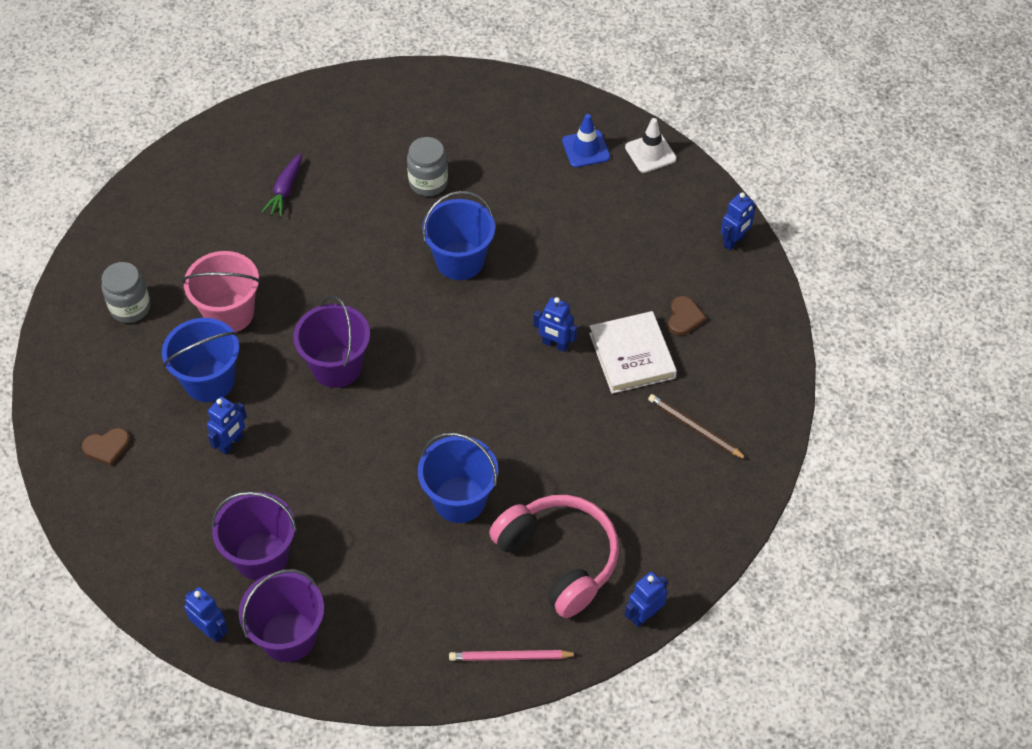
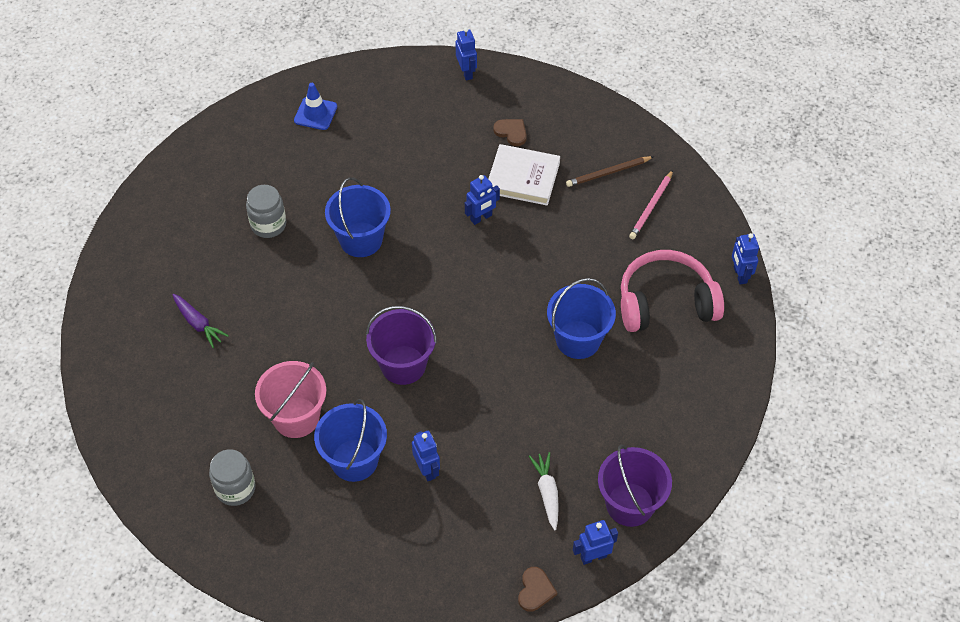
camera: 60 degrees left, 0 degrees up
(107, 447) = (369, 564): brown heart -> brown heart (535, 590)
(261, 556) = (547, 493): purple bucket -> white carrot
(510, 657) = (728, 369): pink pencil -> pink pencil (651, 207)
(650, 153) = (350, 79): white traffic cone -> none

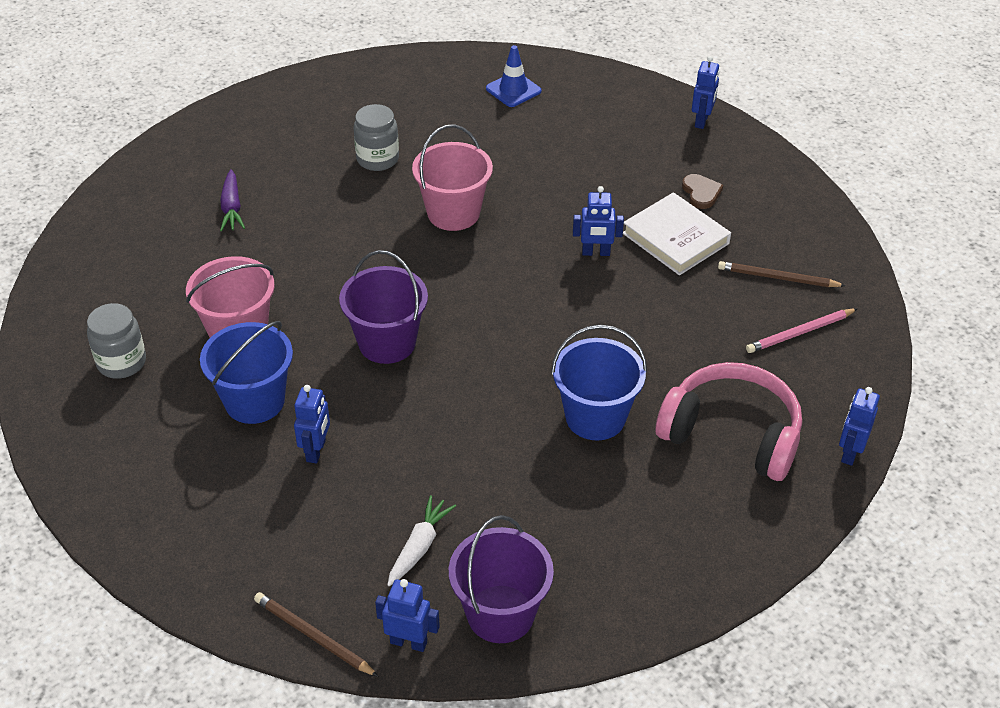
camera: 35 degrees right, 10 degrees down
(361, 240) = (453, 213): blue bucket -> pink bucket
(535, 590) = (313, 636): brown heart -> brown pencil

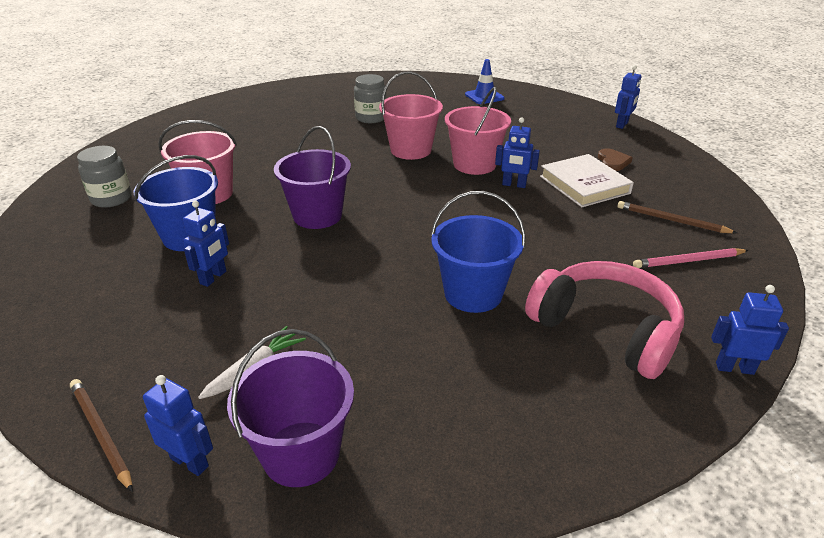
camera: 15 degrees right, 10 degrees down
(232, 207) = (255, 129): purple carrot -> none
(540, 225) = (474, 164): none -> pink bucket
(850, 453) = (734, 368): blue robot -> blue robot turned 60 degrees clockwise

